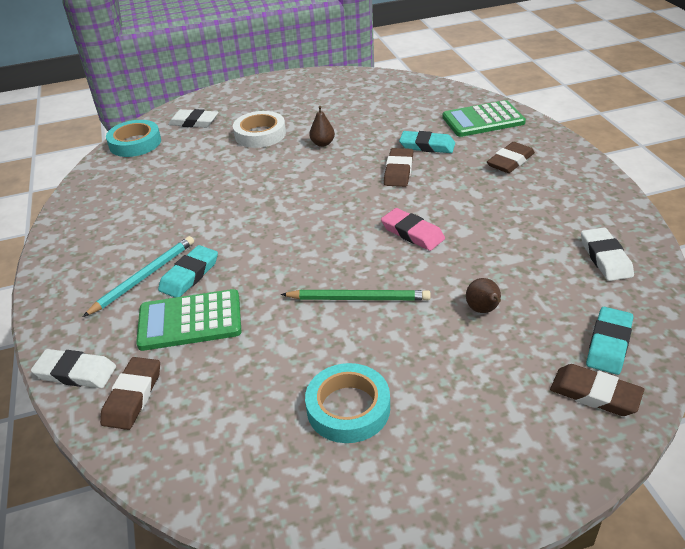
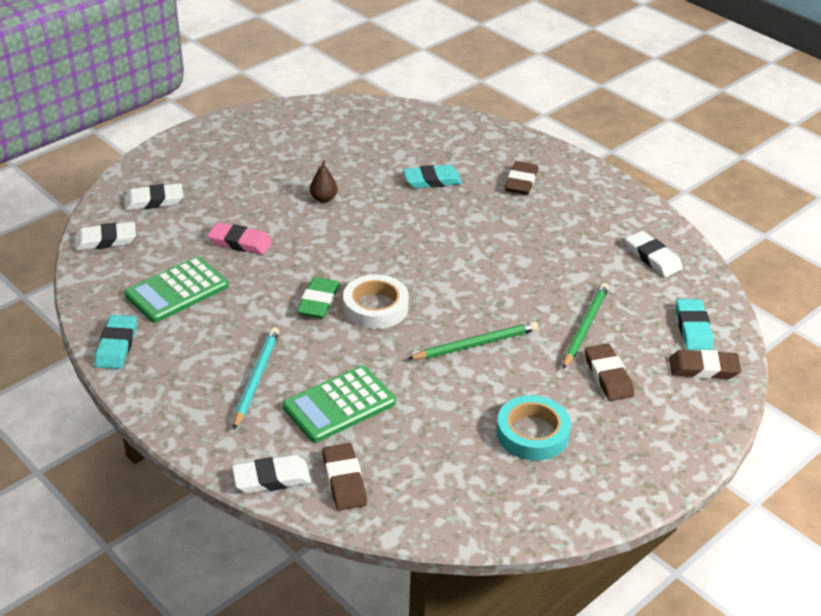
camera: 30 degrees left, 0 degrees up
(135, 143) = (105, 240): turquoise tape -> white eraser
(189, 275) = (301, 365): turquoise eraser -> turquoise eraser (117, 345)
(249, 225) = (318, 302): none -> green eraser
(260, 134) = (245, 201): white tape -> white tape (375, 307)
(398, 171) = (423, 213): brown eraser -> brown eraser (608, 376)
(412, 233) = (480, 273): pink eraser -> pink eraser (240, 242)
(483, 120) = (467, 141): green calculator -> green calculator (177, 290)
(483, 310) = (585, 327): brown pear -> green pencil

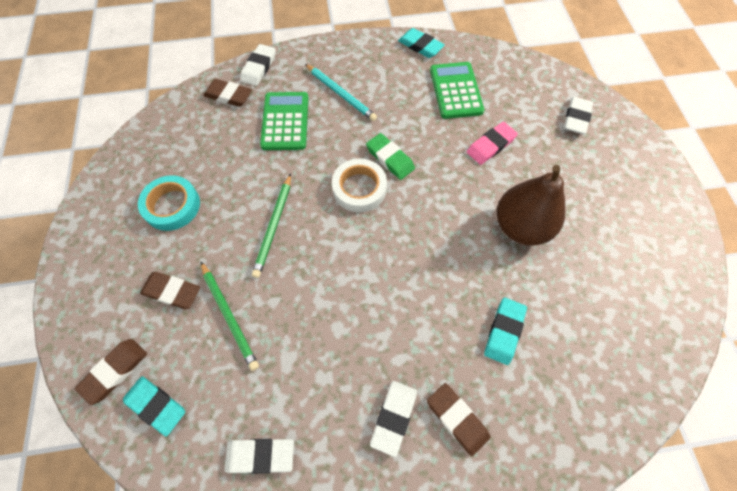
camera: 125 degrees right, 25 degrees up
(105, 240) = (538, 76): white eraser -> white eraser (393, 417)
(323, 199) = (520, 226): brown pear -> brown pear, size x2.32

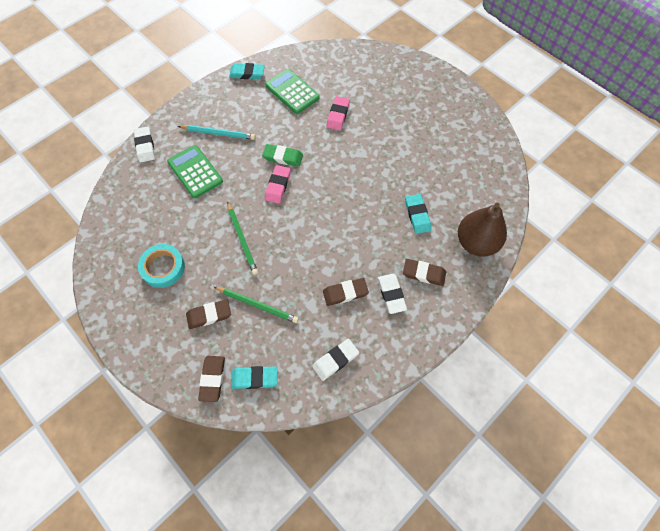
camera: 35 degrees left, 0 degrees up
(228, 95) = (139, 176): brown eraser -> brown eraser (345, 293)
(359, 188) = (278, 186): white tape -> pink eraser
(520, 226) = (387, 153): brown pear -> brown pear (476, 243)
(576, 118) = (376, 71): white eraser -> none

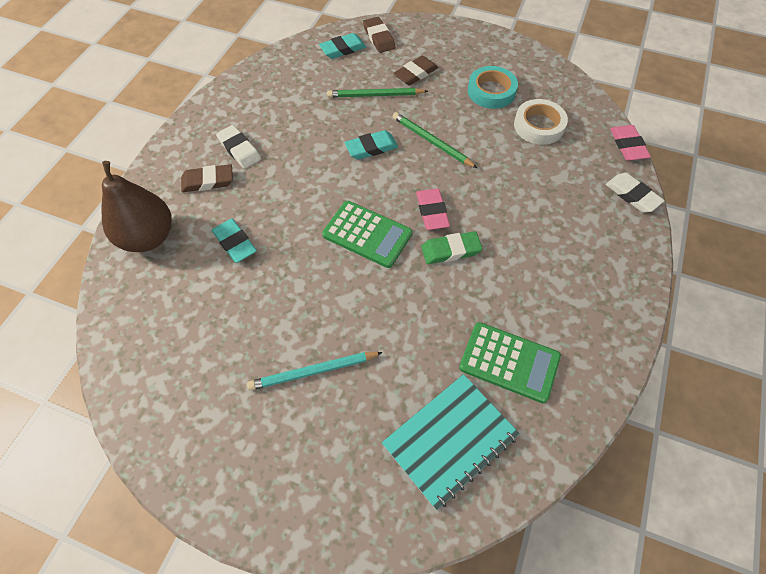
camera: 155 degrees right, 5 degrees down
(155, 220) = (539, 126): none -> white tape
(195, 172) = (544, 189): green calculator -> green calculator (367, 234)
(218, 133) = (559, 248): turquoise pencil -> turquoise pencil (313, 372)
(247, 73) = (604, 366): turquoise eraser -> turquoise eraser (371, 148)
(335, 360) = (275, 82): white eraser -> none
(338, 115) = (412, 349): pink eraser -> pink eraser (628, 145)
(342, 73) = (450, 440): none -> turquoise notebook
(345, 293) = (290, 134): brown eraser -> none

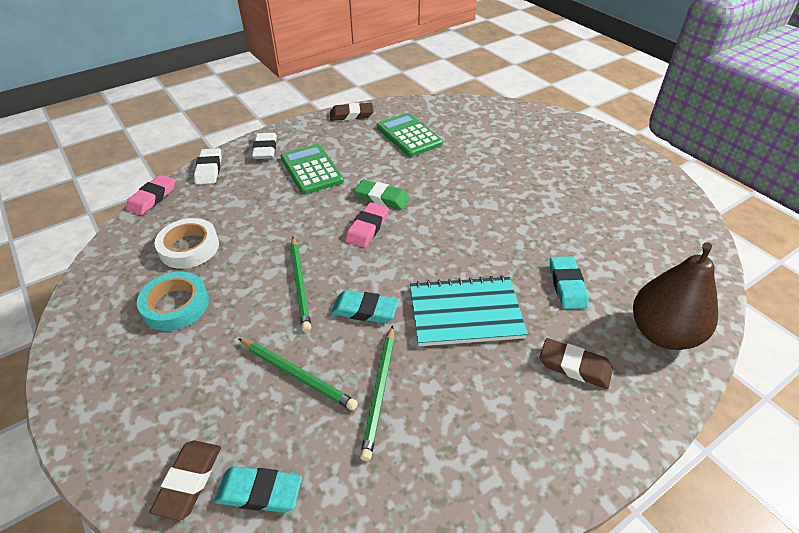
camera: 145 degrees left, 15 degrees down
(239, 149) = (518, 390): white eraser -> white eraser (265, 149)
(313, 372) = (541, 179): turquoise pencil -> none
(321, 110) = (380, 392): none -> green pencil
(367, 234) = (438, 236): green calculator -> green calculator (311, 170)
(415, 73) = (218, 379): brown eraser -> brown eraser (351, 115)
(450, 440) = (476, 125): turquoise notebook -> turquoise notebook (465, 312)

